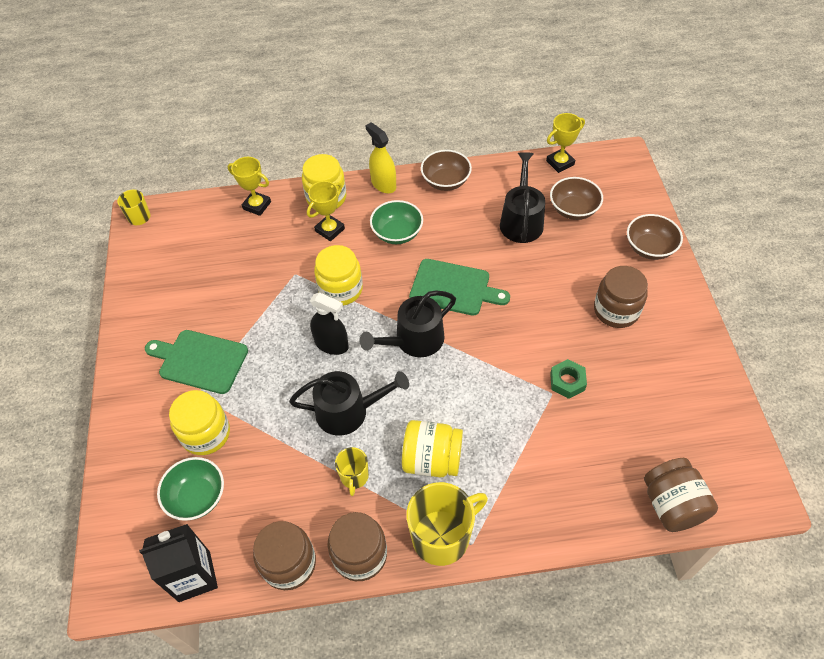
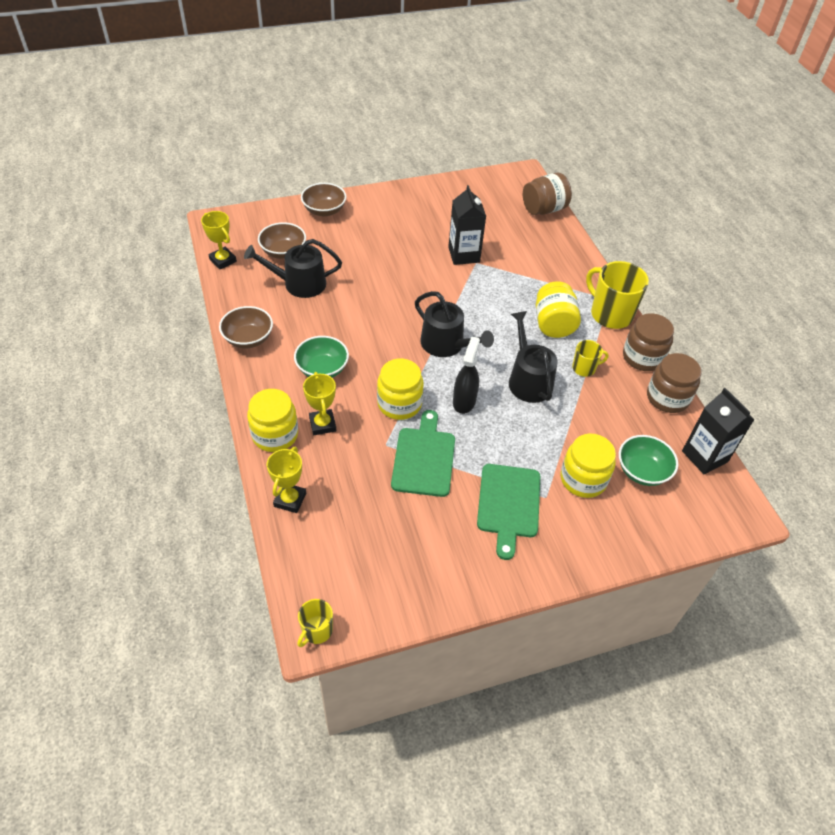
camera: 105 degrees left, 5 degrees down
(330, 230) = (322, 424): yellow trophy -> yellow trophy turned 45 degrees clockwise
(383, 184) = (253, 388): yellow spray bottle -> none
(454, 288) = (385, 323): green cutting board -> green cutting board (424, 458)
(567, 381) = (464, 255): green nut -> black carton
(616, 310) = (391, 229): brown jar -> none

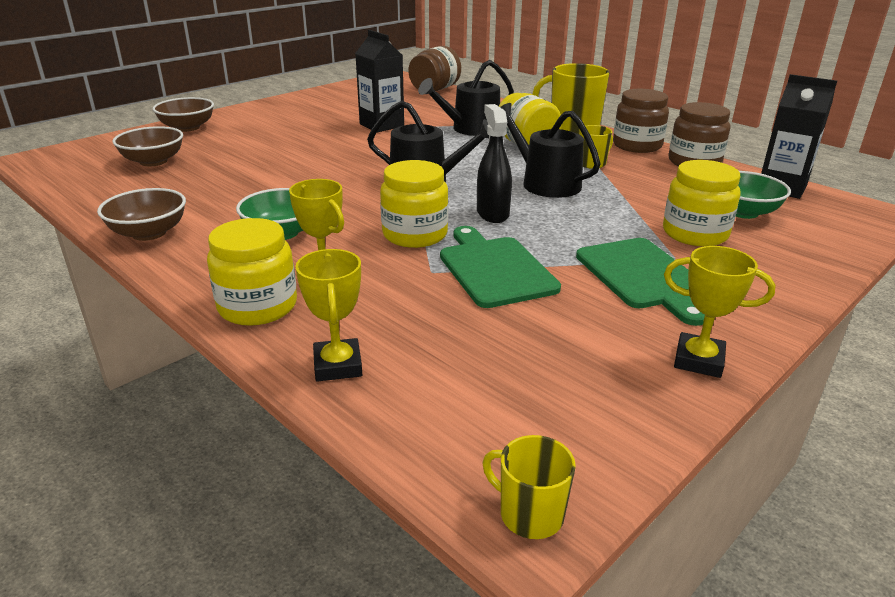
camera: 25 degrees left, 20 degrees down
(223, 260) = (66, 182): yellow trophy -> yellow trophy (698, 360)
(299, 283) = (194, 178): black watering can -> black watering can (471, 129)
(316, 631) = (530, 514): yellow mug -> yellow mug turned 120 degrees clockwise

